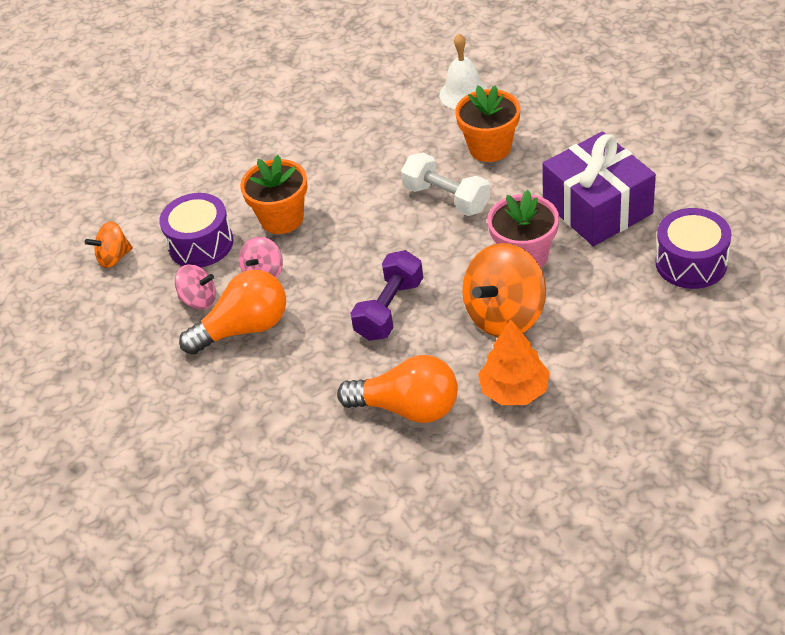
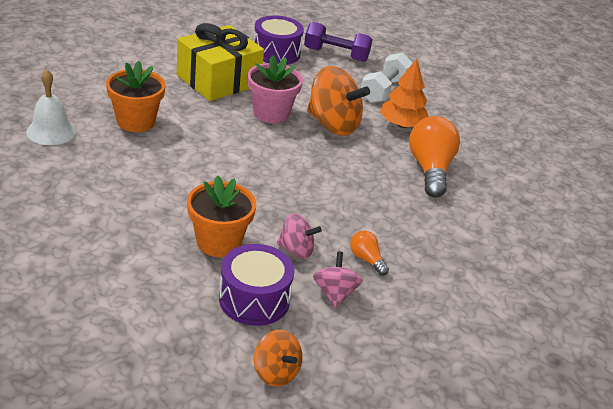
camera: 110 degrees left, 10 degrees down
(244, 328) = (366, 259): orange light bulb -> orange light bulb, size x0.48
(390, 309) = (333, 177): purple dumbbell -> purple dumbbell (336, 54)
(446, 198) = (200, 145): white dumbbell -> white dumbbell (384, 90)
(597, 207) = (218, 80): purple gift -> yellow gift

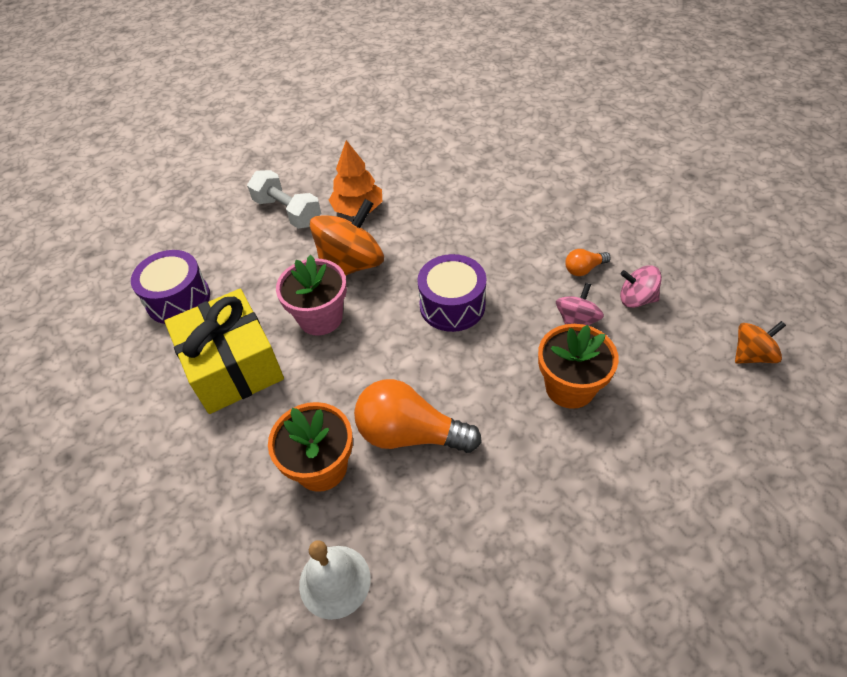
camera: 70 degrees left, 15 degrees up
(254, 299) = (656, 363): purple drum -> purple drum (452, 305)
(336, 54) = (198, 242): purple dumbbell -> none
(430, 169) = (439, 201): orange light bulb -> orange light bulb (410, 434)

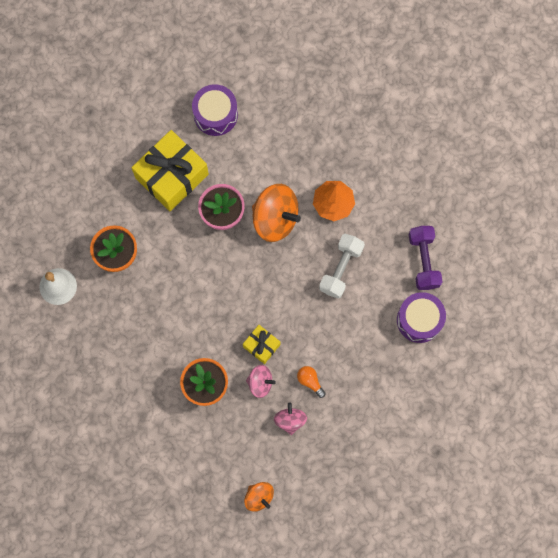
camera: 70 degrees right, 25 degrees up
(287, 212) = (317, 152): white dumbbell -> white dumbbell (341, 269)
(410, 434) = (150, 299): orange light bulb -> none
(452, 305) = (254, 298): purple drum -> purple drum (419, 320)
(458, 150) = (423, 261): none -> purple dumbbell
(522, 310) = (261, 345): none -> yellow gift

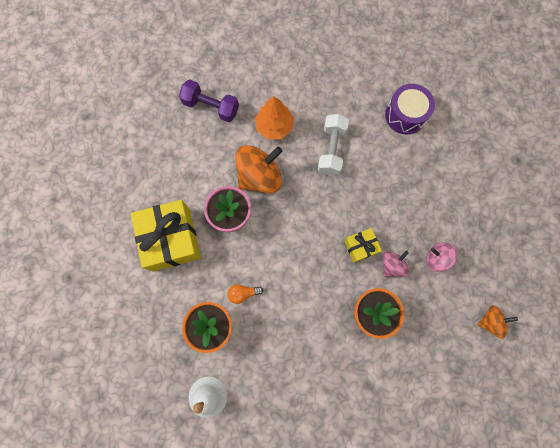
camera: 60 degrees left, 0 degrees up
(215, 114) = (142, 175): purple drum -> none
(310, 381) = (411, 224): orange light bulb -> orange light bulb (243, 293)
(341, 269) = (331, 149): white dumbbell -> white dumbbell turned 45 degrees clockwise
(423, 261) = (360, 86): purple dumbbell -> purple dumbbell (211, 107)

